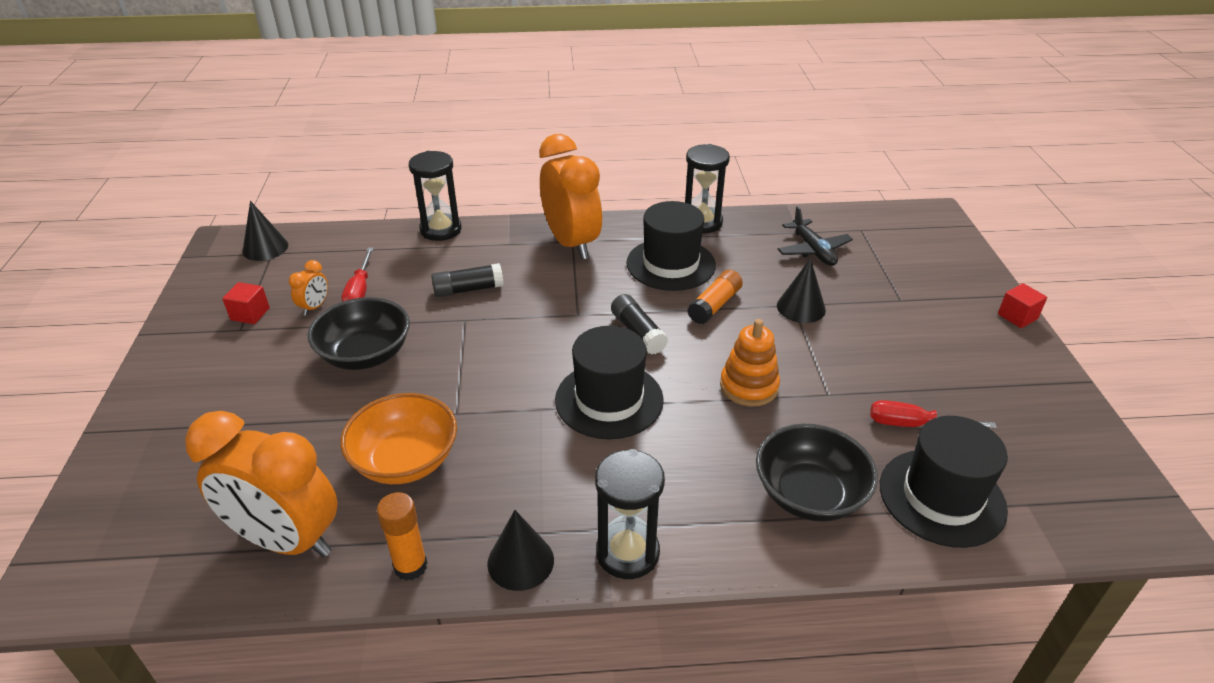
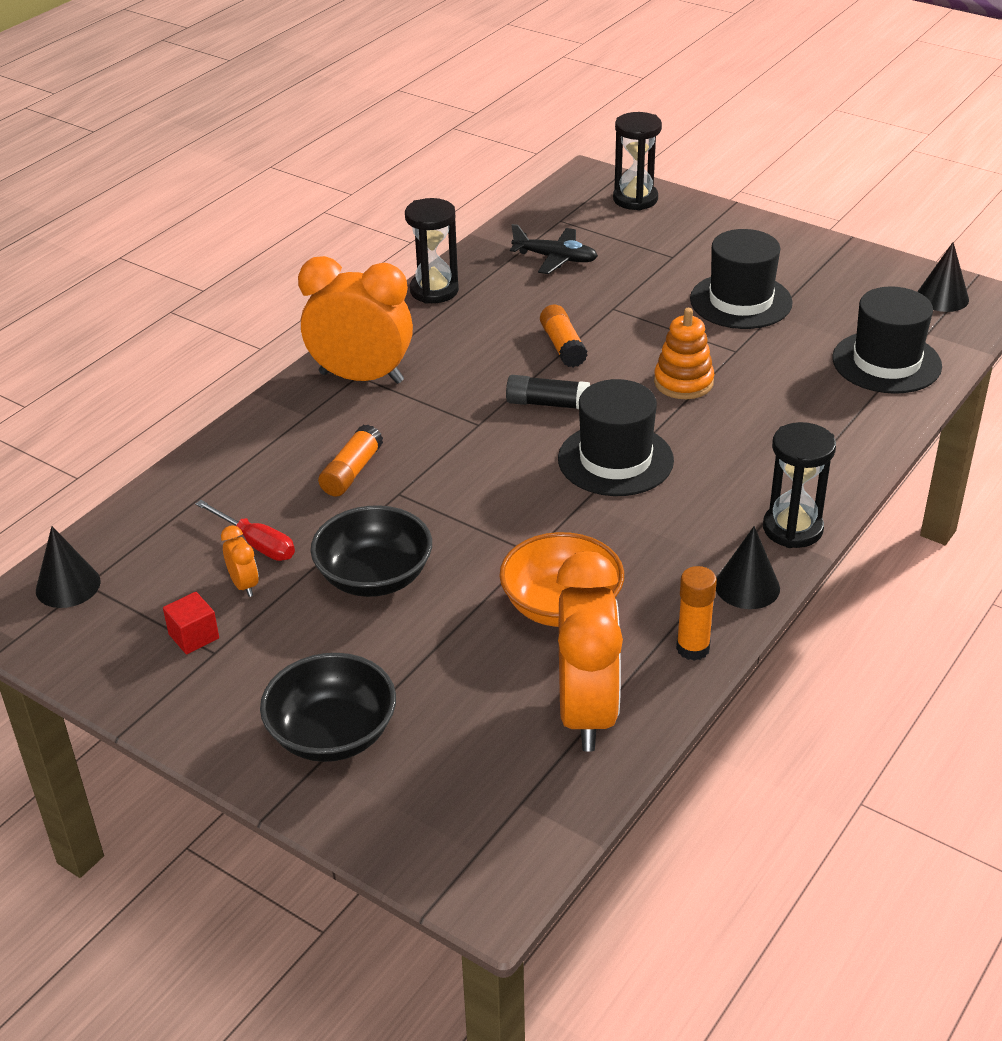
camera: 50 degrees left, 0 degrees up
(286, 540) = (587, 712): orange clock -> orange clock turned 60 degrees counterclockwise
(441, 230) = (216, 447): black hourglass -> black hourglass (635, 199)
(468, 289) = (352, 472): black glue stick -> orange glue stick
(671, 264) = (474, 339): black hat -> black hat (741, 301)
(801, 307) = (621, 306): black cone -> black cone (942, 297)
(809, 494) = (825, 416): black bowl -> black bowl (332, 734)
(913, 425) = (809, 333): red screwdriver -> none
(1017, 316) = (755, 220): red cube -> none

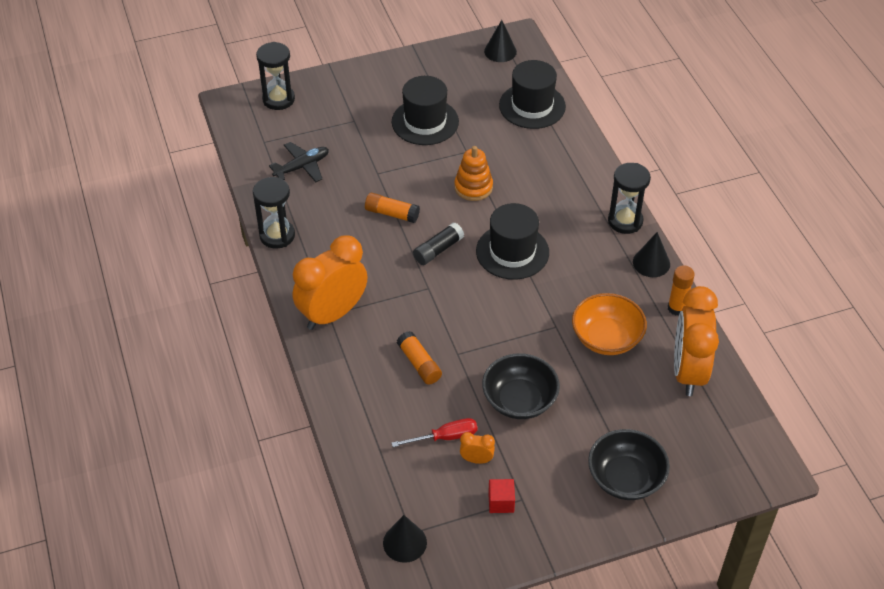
camera: 55 degrees left, 10 degrees up
(587, 712) = (688, 372): orange clock -> orange clock turned 120 degrees counterclockwise

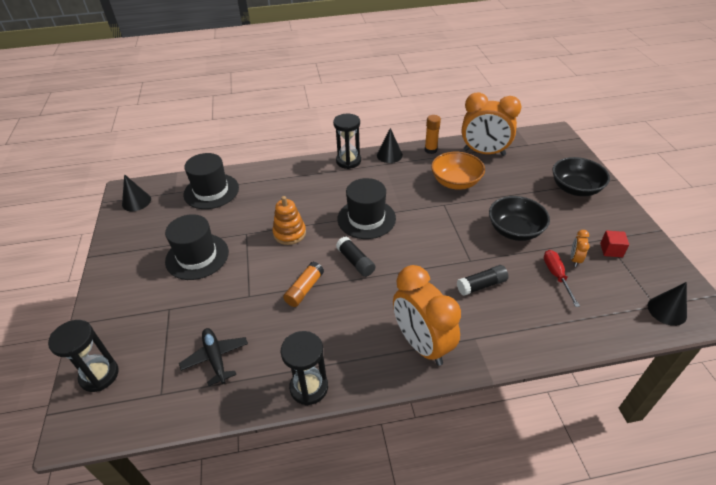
camera: 80 degrees left, 5 degrees down
(419, 364) = (481, 285): orange glue stick -> black glue stick

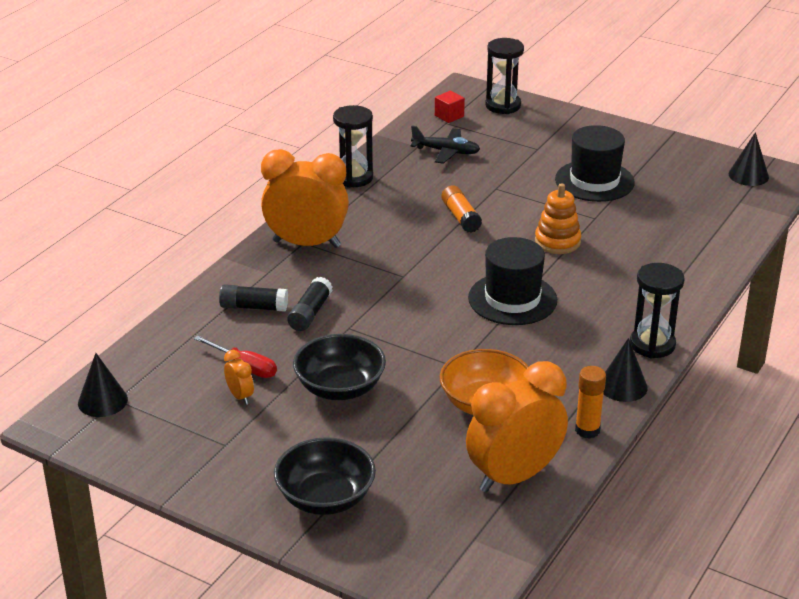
camera: 130 degrees right, 10 degrees down
(211, 191) = (710, 224): black hat -> none
(355, 262) = (455, 260): black glue stick -> black glue stick (254, 307)
(611, 250) = (207, 434): red cube -> red cube (449, 116)

